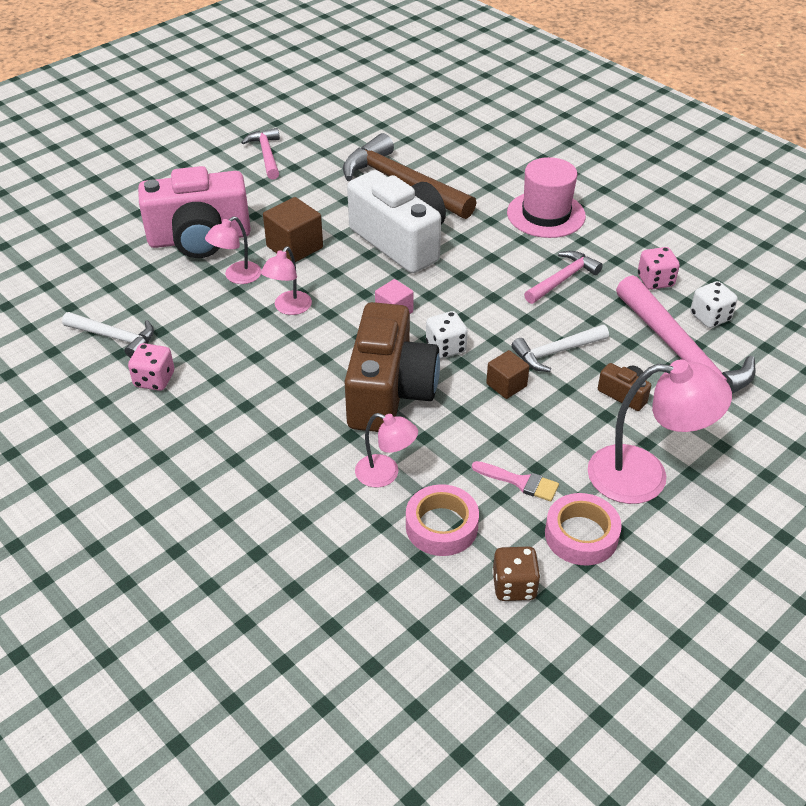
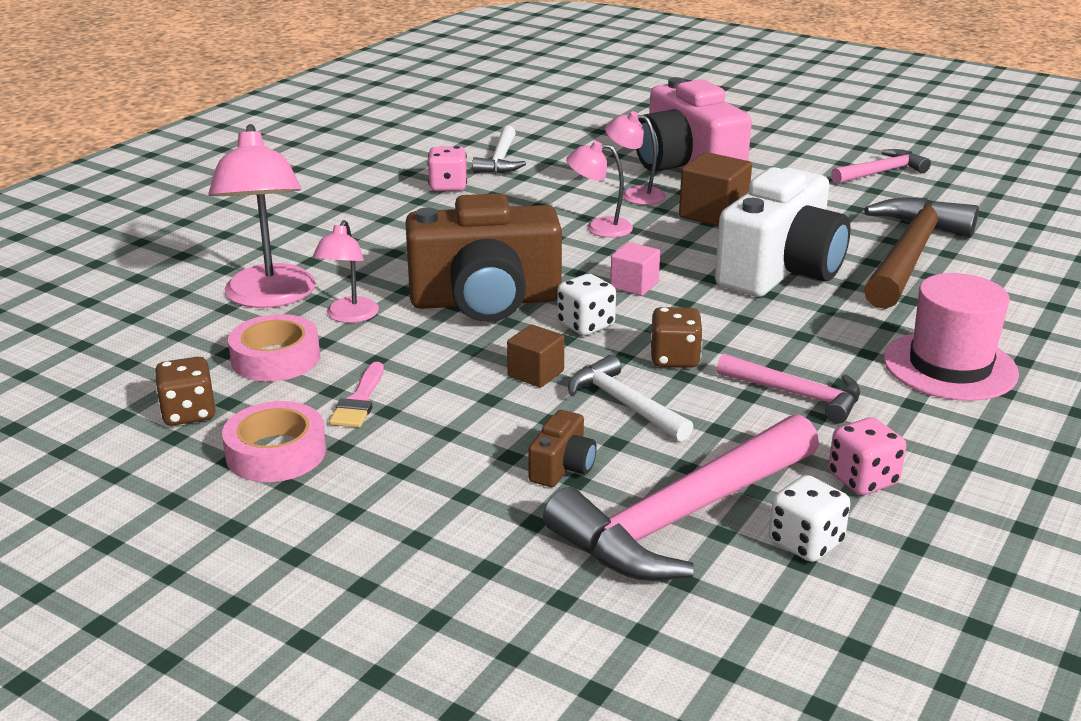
camera: 75 degrees right, 15 degrees down
(505, 317) = (674, 358): none -> brown dice
(644, 476) = (398, 496): pink lamp -> pink lamp (270, 297)

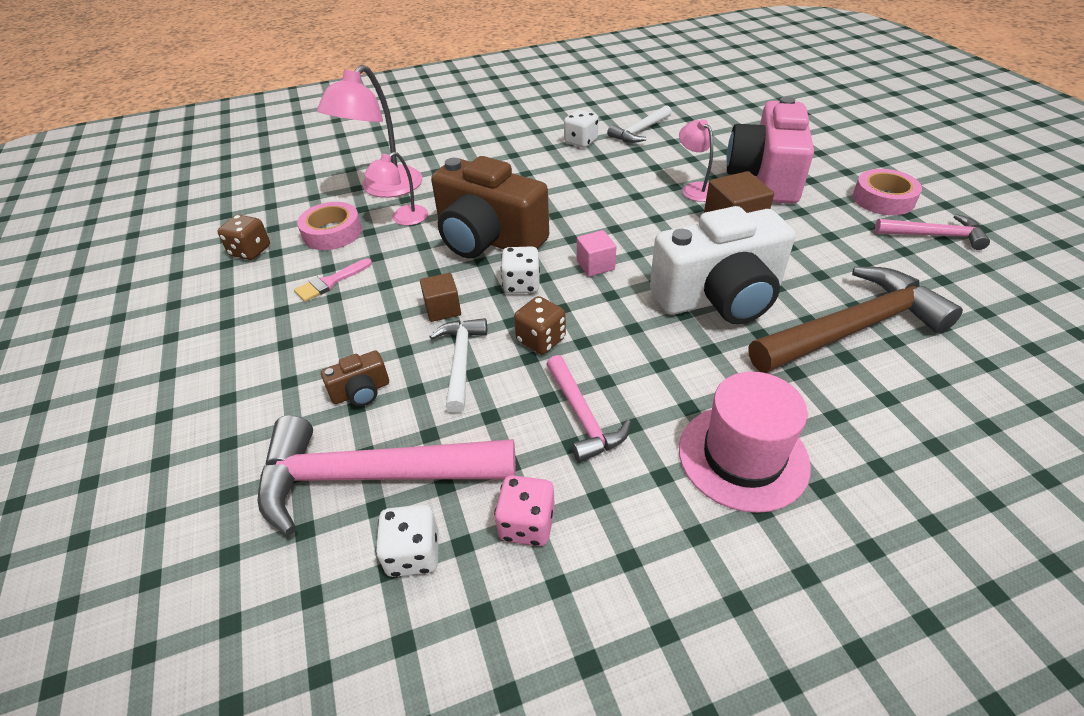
camera: 40 degrees right, 15 degrees up
(276, 453) = (249, 298): pink tape -> pink tape (883, 199)
(448, 186) = (581, 142): pink dice -> white dice
(599, 227) = (634, 208): pink lamp -> none

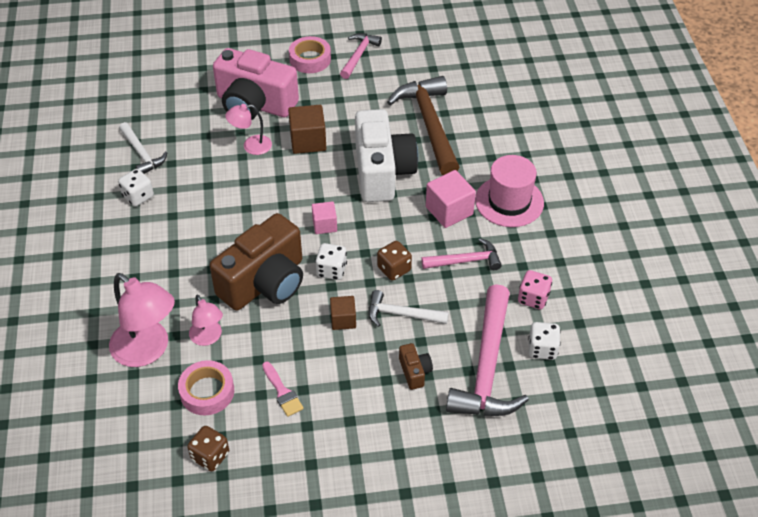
camera: 80 degrees left, 5 degrees up
(680, 380) = (449, 211): none -> pink cube

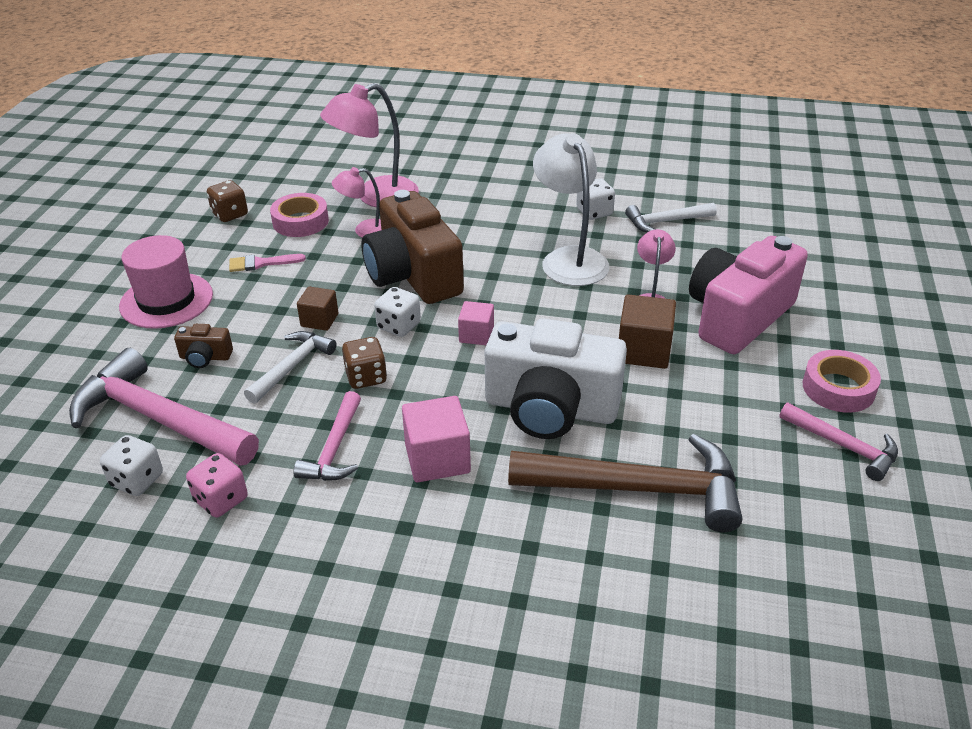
camera: 110 degrees right, 10 degrees down
(211, 197) = (569, 258): none -> white lamp
(509, 201) = (418, 536): pink hat -> pink hat (166, 300)

